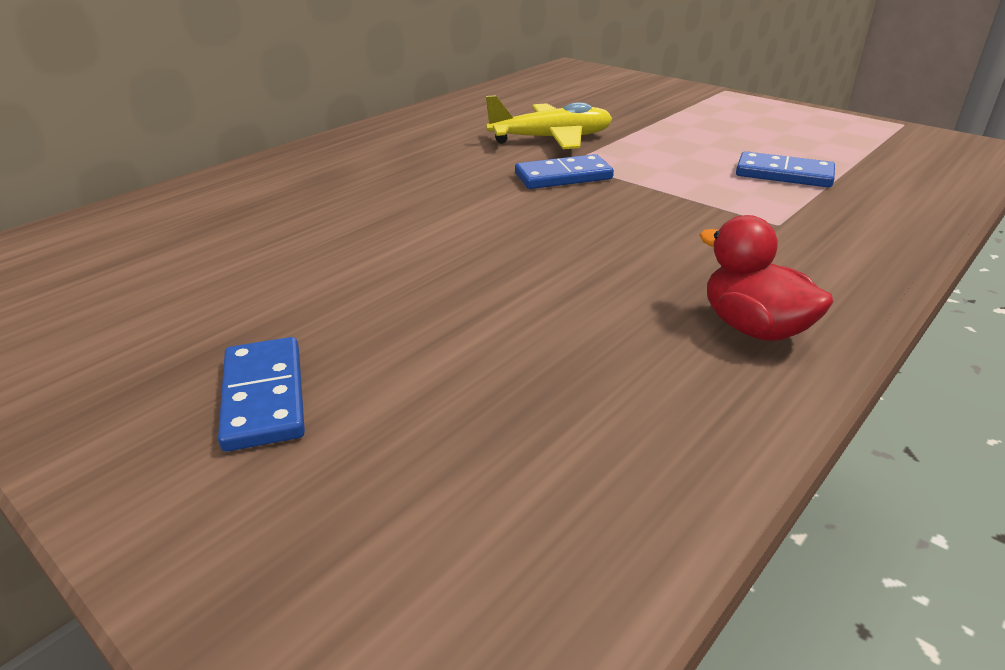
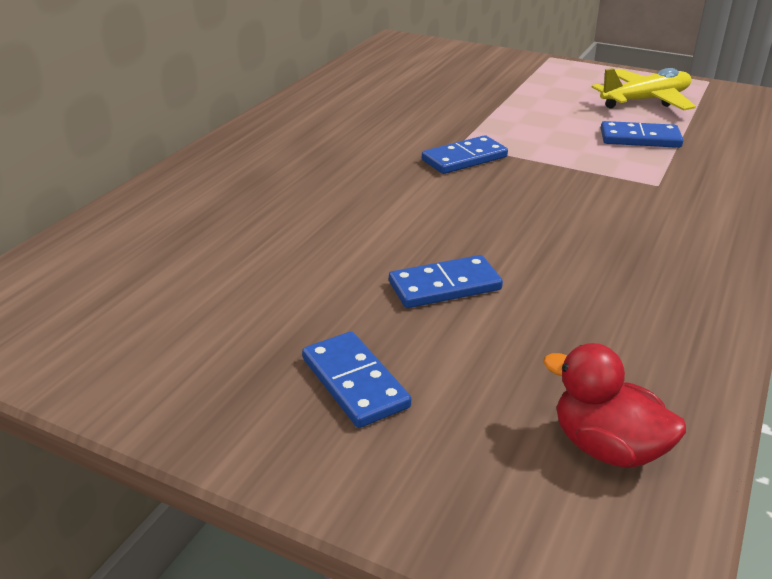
camera: 15 degrees left, 0 degrees up
(447, 303) = (444, 286): none -> blue domino
(551, 139) = (430, 121): yellow plane -> yellow plane (645, 100)
(754, 328) = (683, 274): red duck -> red duck (607, 447)

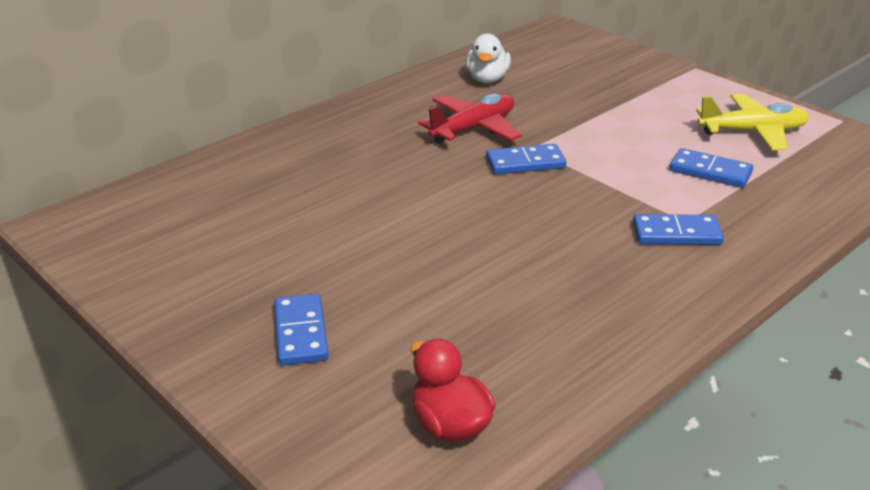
camera: 20 degrees right, 0 degrees up
(366, 91) = (487, 79): none -> white duck
(387, 136) = (473, 128): none -> red plane
(444, 286) = (422, 274): blue domino -> blue domino (676, 233)

